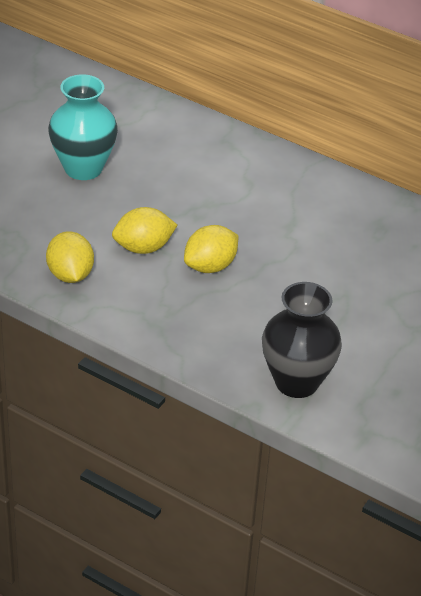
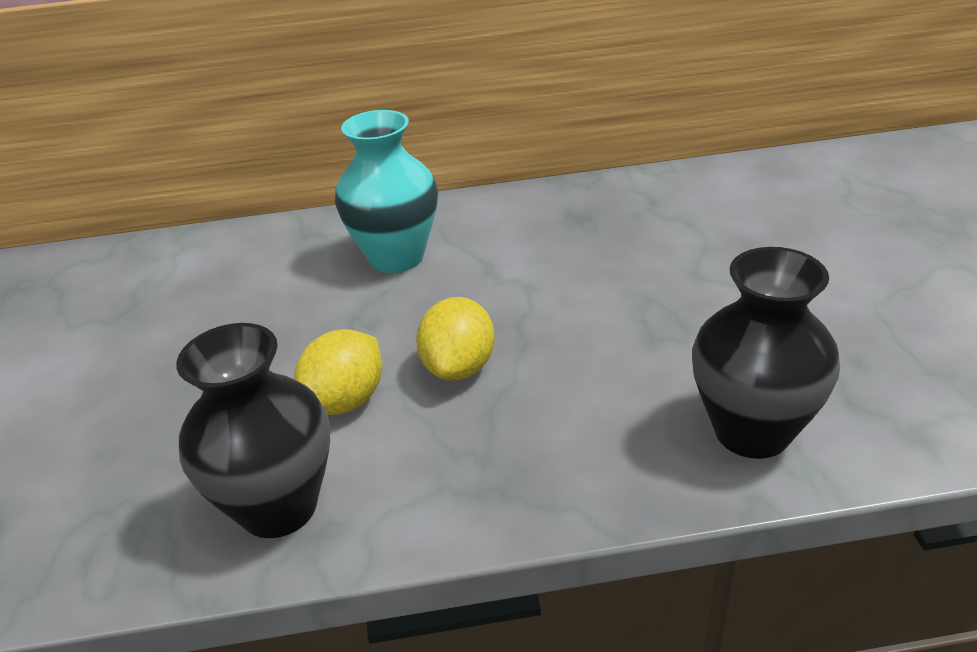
camera: 35 degrees left, 5 degrees down
(70, 275) = (278, 507): yellow lemon -> black vase
(83, 168) = (152, 358): turquoise vase -> turquoise vase (396, 257)

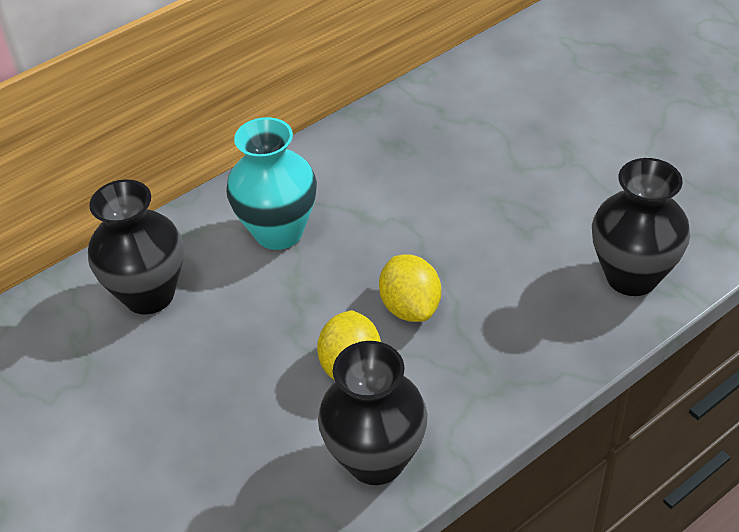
camera: 30 degrees left, 10 degrees up
(235, 270) = (149, 295): none -> black vase

